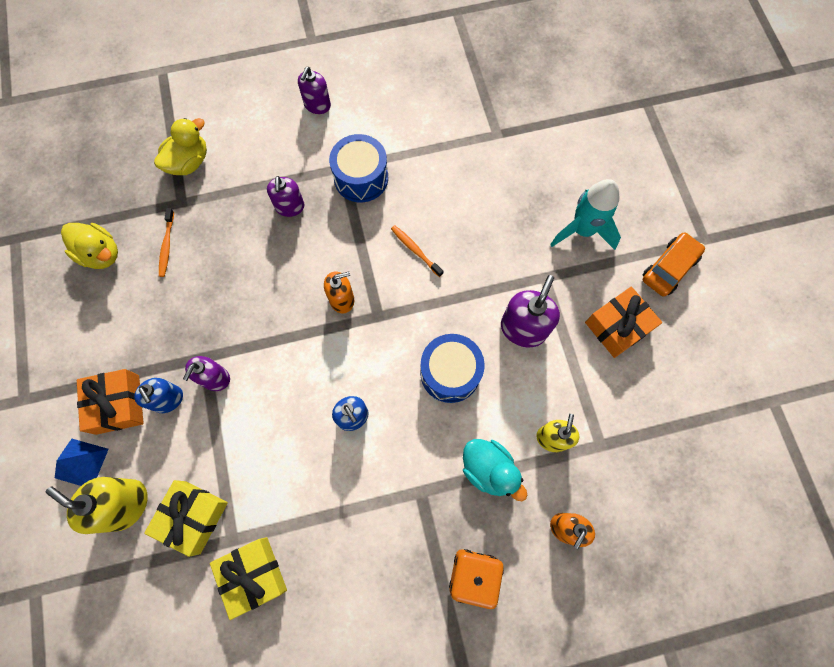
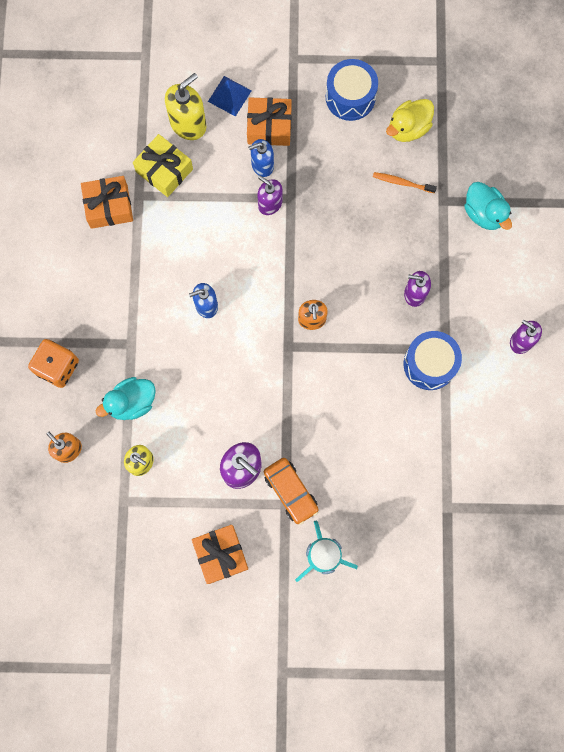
camera: 105 degrees right, 5 degrees up
(189, 162) = (484, 213): yellow duck -> turquoise duck
(253, 575) = (109, 206): yellow gift -> orange gift
(415, 250) = (342, 395): orange toothbrush -> none
(450, 373) = (220, 394): blue drum -> blue drum (350, 97)
(669, 268) = (263, 625): orange car -> orange car (291, 491)

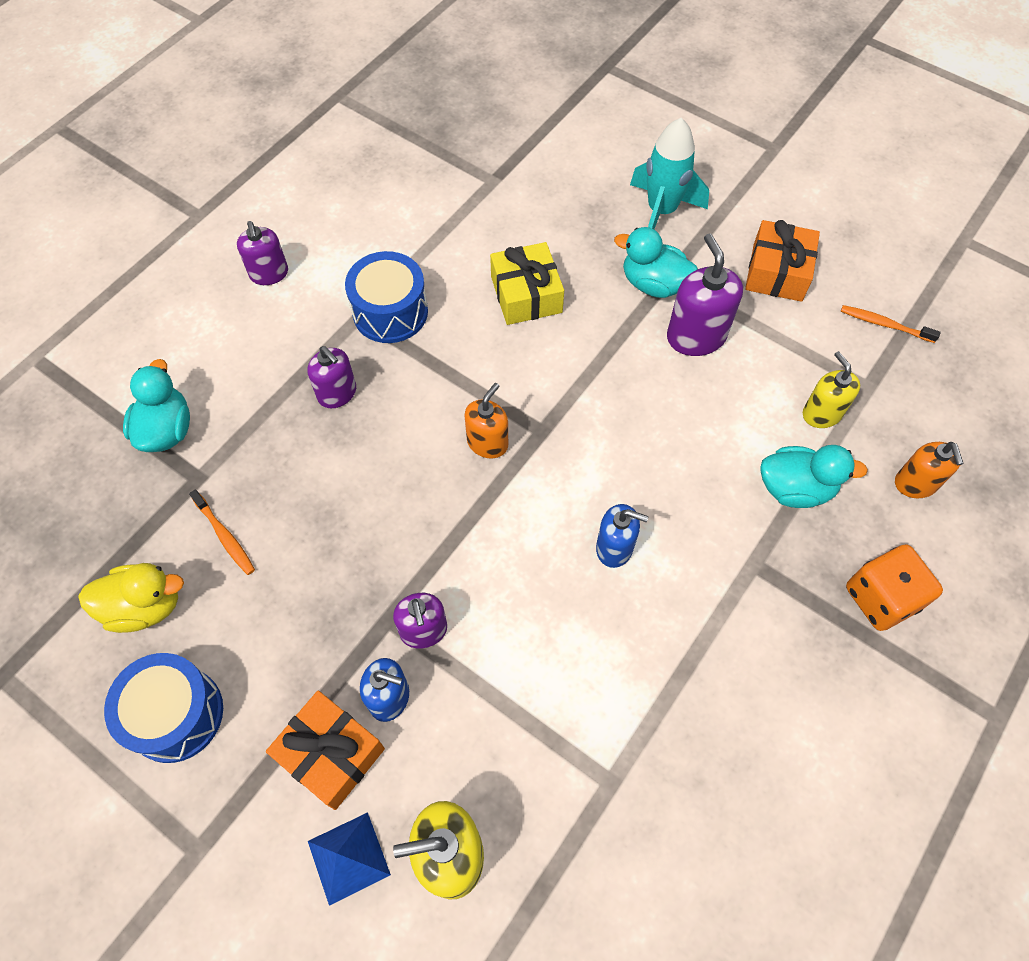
camera: 145 degrees left, 15 degrees down
(109, 206) = (670, 797): orange gift -> none
(135, 556) = (884, 324): none -> orange toothbrush
(164, 170) = (543, 797): yellow gift -> yellow gift (526, 295)
(291, 491) = (653, 284): orange car -> turquoise duck

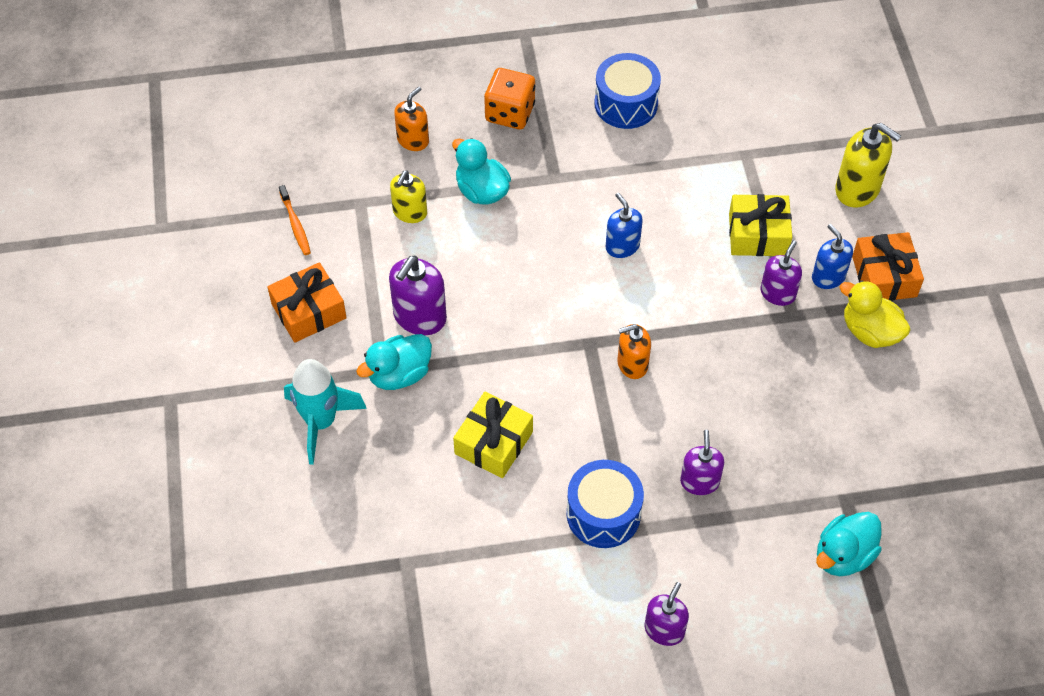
camera: 135 degrees left, 5 degrees down
(145, 606) = (939, 440): yellow duck -> yellow duck (870, 331)
(176, 714) = (960, 363): blue drum -> blue drum (626, 103)
(225, 536) = (856, 444): orange toothbrush -> none
(348, 858) = (912, 226): blue pyramid -> none
(503, 683) = (758, 234): none -> yellow gift
(653, 284) = (399, 374): turquoise duck -> turquoise duck turned 75 degrees clockwise

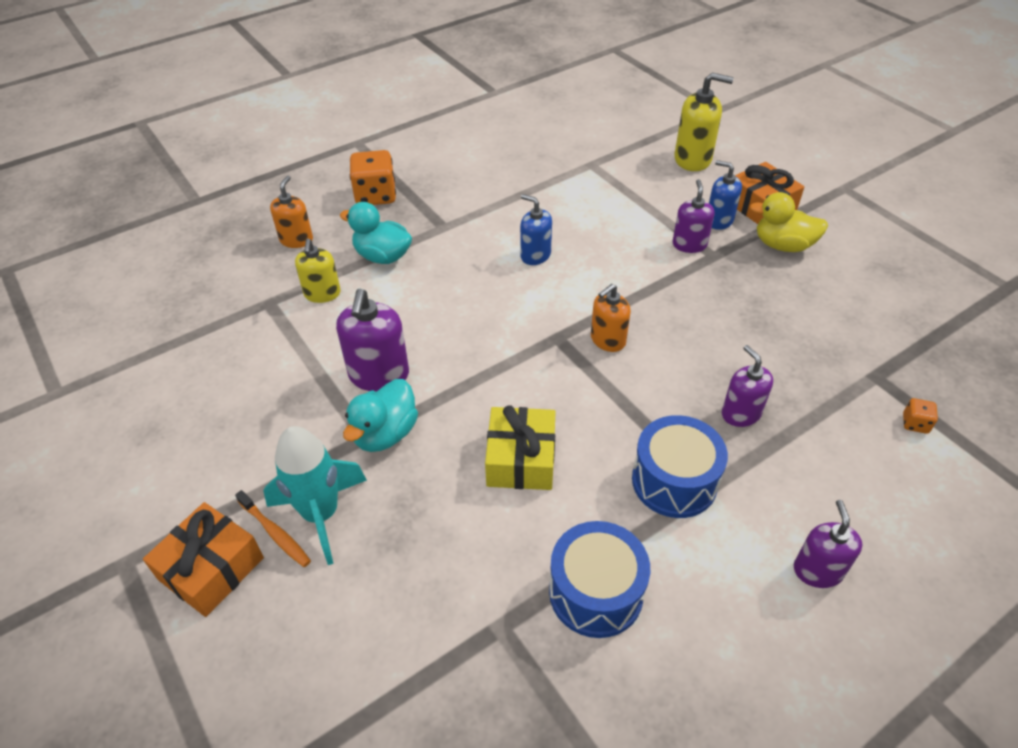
camera: 25 degrees left, 10 degrees down
(295, 224) = (208, 341): orange toothbrush -> orange toothbrush (275, 533)
(309, 311) = (257, 412): orange gift -> orange gift (211, 569)
(626, 103) = (471, 161): blue drum -> blue drum (596, 592)
(758, 234) = (641, 211): yellow gift -> none
(843, 555) = (915, 424): turquoise duck -> orange dice

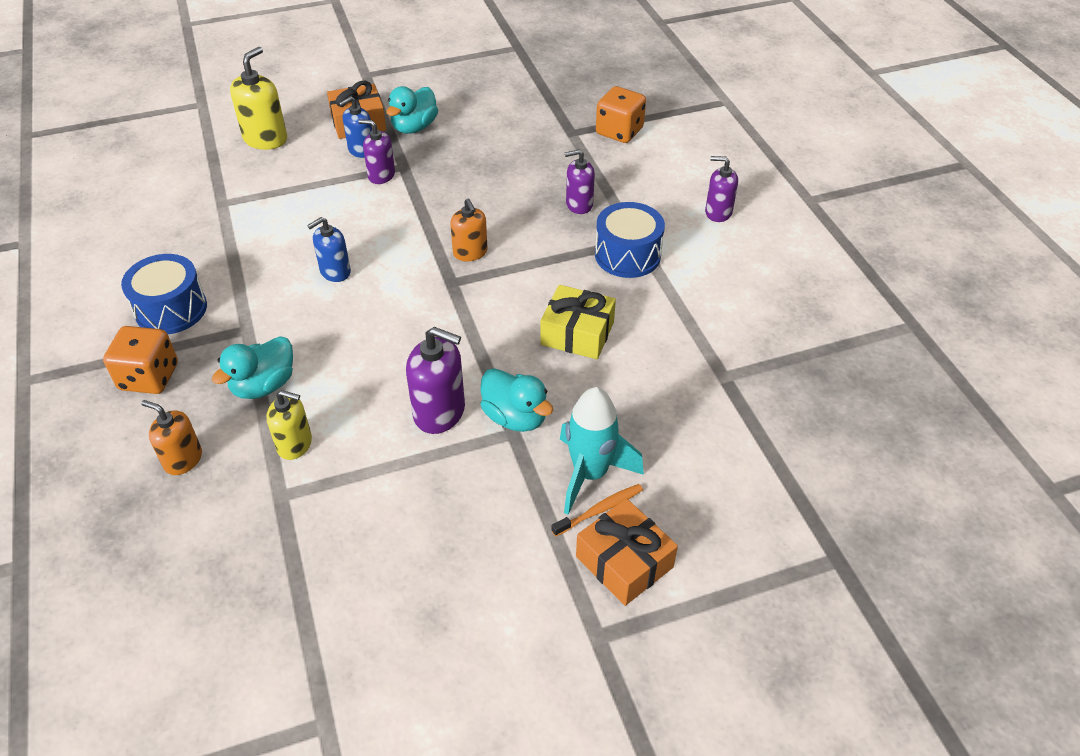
camera: 75 degrees left, 0 degrees up
(596, 592) = (708, 319): blue drum -> blue drum (171, 309)
(783, 245) = (414, 127): yellow duck -> turquoise duck
(915, 424) = (619, 131): orange dice -> orange dice, size x2.15

